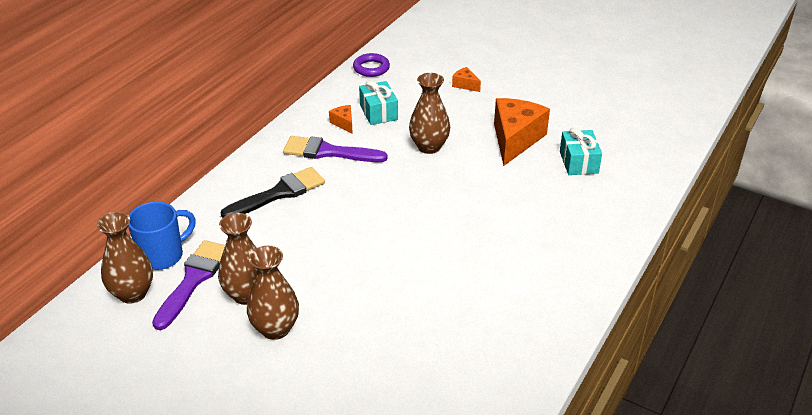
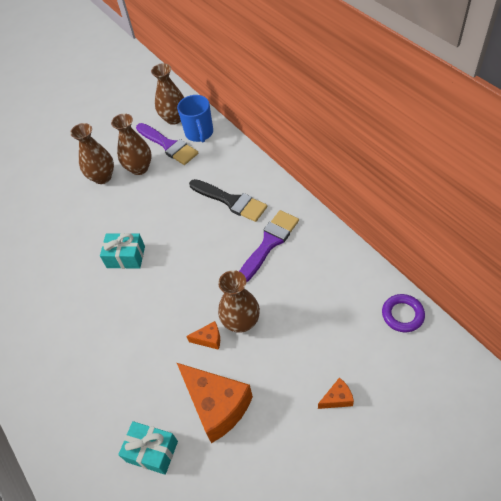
camera: 120 degrees right, 15 degrees up
(279, 193) = (231, 201): black brush -> black brush turned 45 degrees counterclockwise
(343, 123) = (308, 265): orange cheese -> orange cheese (209, 339)
(378, 112) = (315, 297): turquoise gift -> turquoise gift (126, 257)

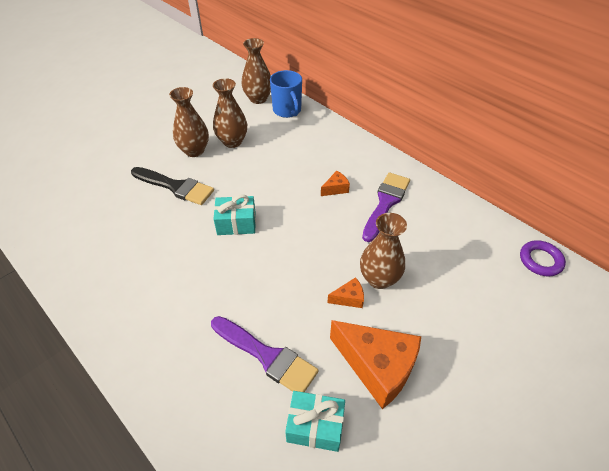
camera: 15 degrees left, 5 degrees down
(168, 145) = (258, 121): purple brush -> purple brush (267, 356)
(231, 201) = (335, 167): black brush -> black brush (176, 187)
(337, 398) = (505, 347): orange cheese -> orange cheese (335, 189)

